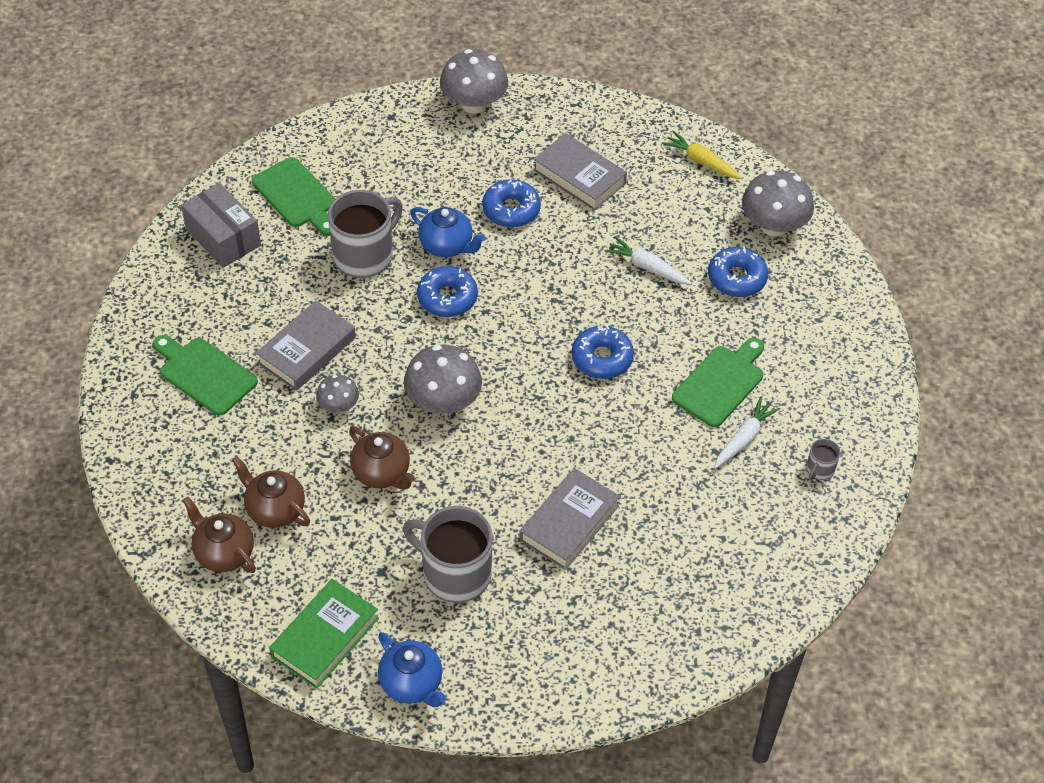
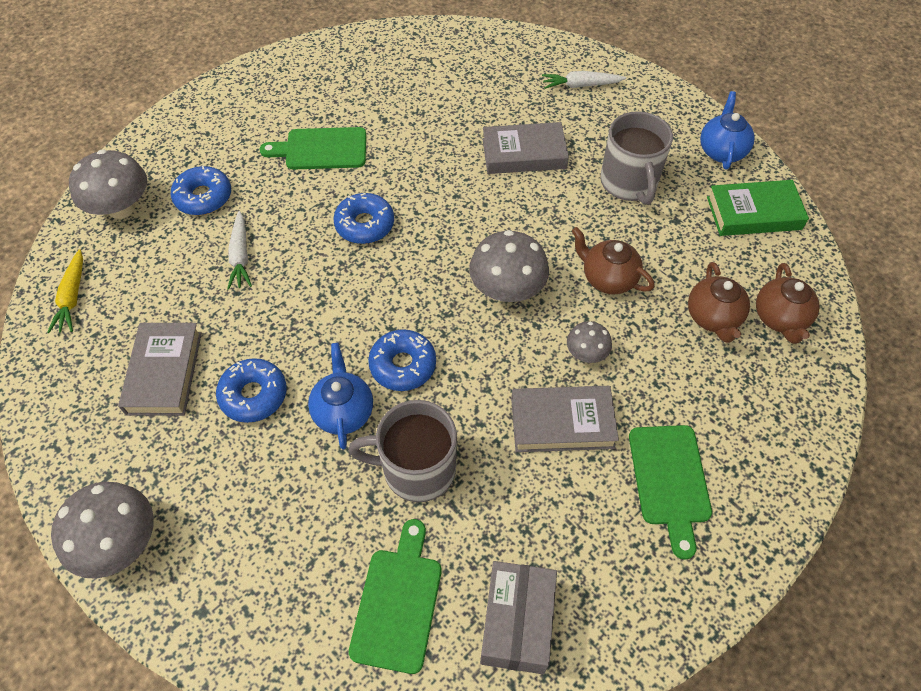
camera: 130 degrees left, 5 degrees up
(382, 473) = (608, 278): brown teapot -> brown teapot turned 60 degrees counterclockwise
(744, 438) = (358, 113): white carrot -> white carrot (581, 85)
(819, 469) = (346, 68): grey mug -> none

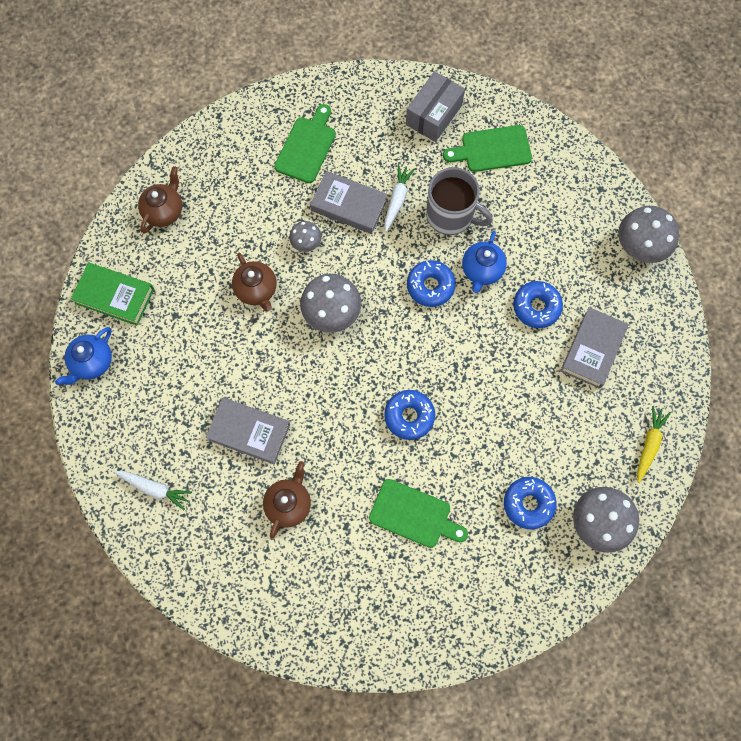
camera: 155 degrees left, 15 degrees up
(240, 256) = (514, 428): white carrot -> white carrot (397, 200)
(398, 603) = (492, 149): green cutting board -> green cutting board turned 45 degrees clockwise
(629, 183) = (185, 365): grey mug -> none
(713, 318) = (207, 230): brown teapot -> brown teapot (289, 504)

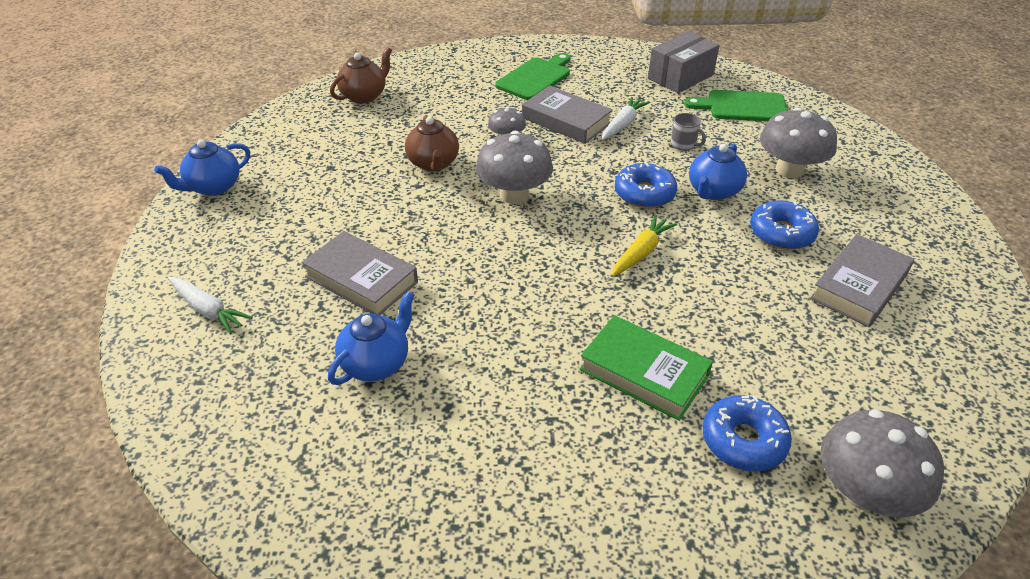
camera: 15 degrees right, 30 degrees down
(114, 296) = (274, 143): green book -> green book (644, 372)
(289, 504) = (376, 363): brown teapot -> blue teapot
(409, 416) = (582, 304): blue donut -> none
(413, 515) = (555, 415): green cutting board -> none
(451, 215) = (683, 144): grey mug -> grey mug, size x0.45
(640, 246) = (928, 204): grey mushroom -> grey mushroom (789, 170)
(649, 445) = (951, 407): yellow carrot -> yellow carrot (641, 252)

